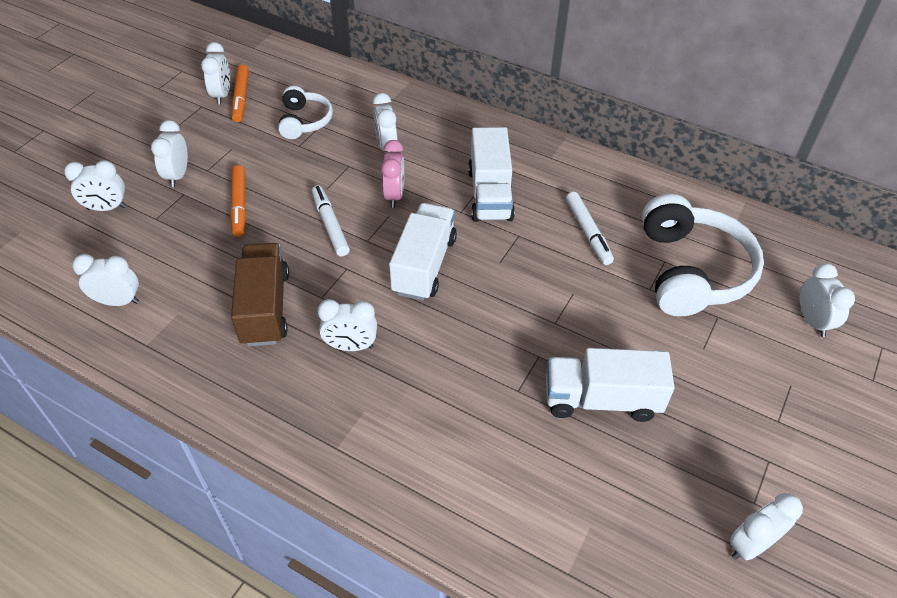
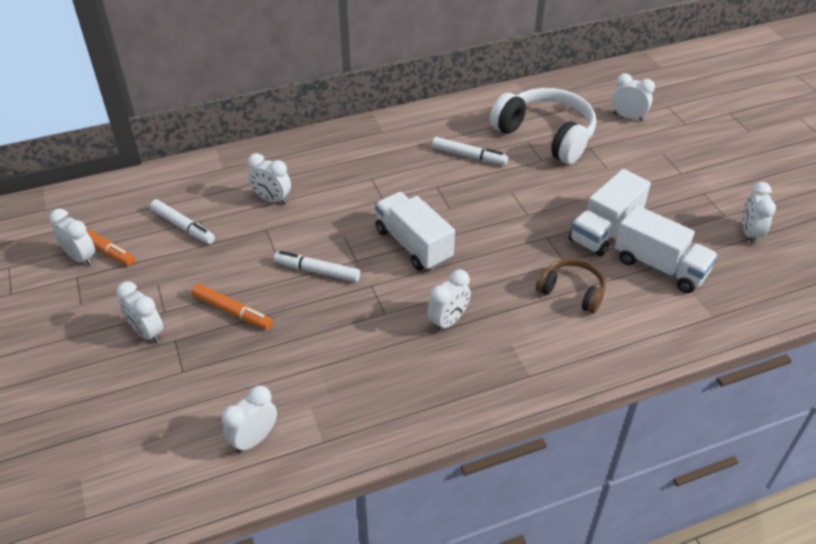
camera: 50 degrees left, 5 degrees down
(107, 208) = (128, 399): white clock -> none
(265, 308) = (361, 350): brown truck -> none
(304, 121) = (183, 226): white headphones -> white marker
(394, 195) = (328, 222): pink clock -> none
(480, 420) = (572, 291): none -> brown headphones
(490, 194) = (383, 177): white truck -> white truck (660, 266)

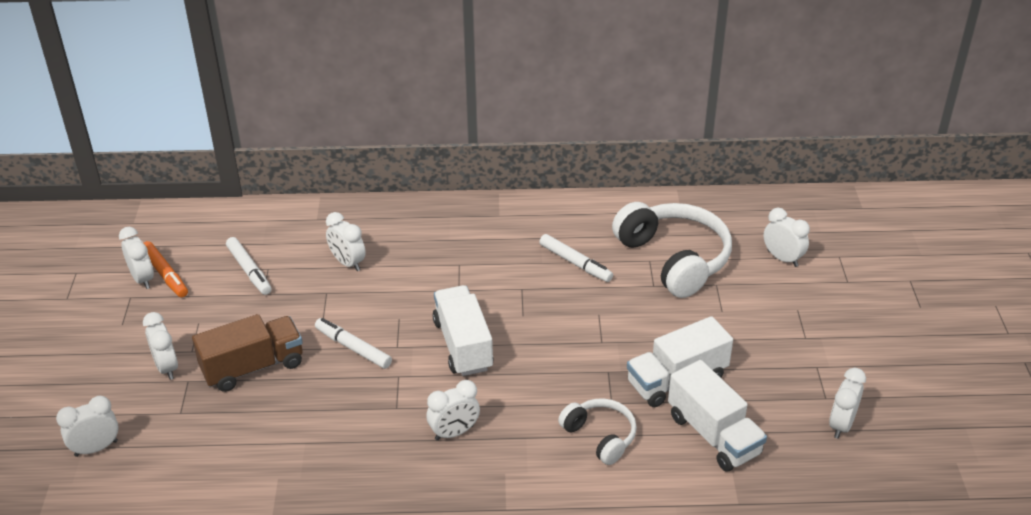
camera: 20 degrees right, 5 degrees down
(232, 311) = (253, 367): orange marker -> brown truck
(254, 439) = (212, 494): white clock -> white clock (96, 448)
(572, 291) = (600, 436): brown headphones -> white headphones

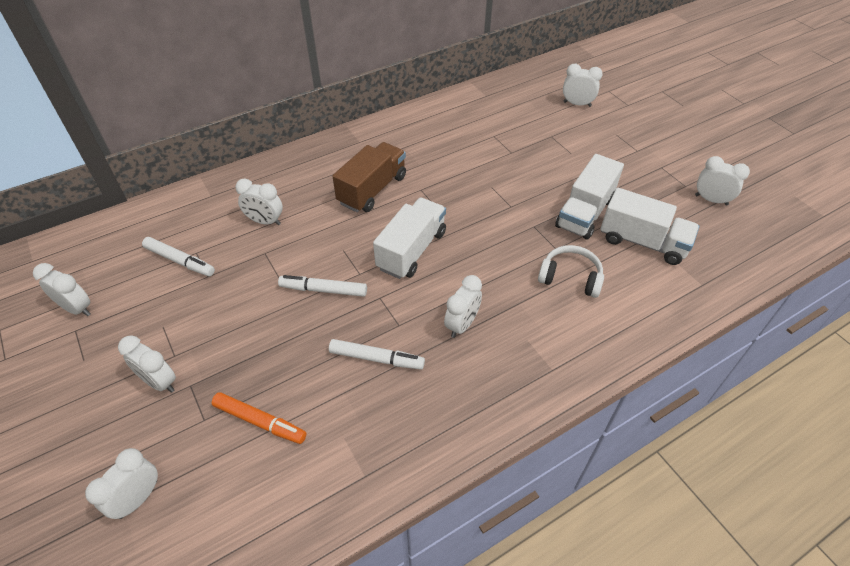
camera: 30 degrees left, 10 degrees up
(165, 274) = (98, 295): orange marker -> orange marker (260, 421)
(253, 367) = (245, 345): brown truck -> brown truck (372, 190)
(463, 345) = (411, 250): white truck -> white truck turned 75 degrees clockwise
(575, 263) = (444, 156): white marker -> white marker (376, 358)
(674, 259) = (509, 129): white headphones -> none
(841, 425) = (711, 200): white clock -> white clock turned 120 degrees clockwise

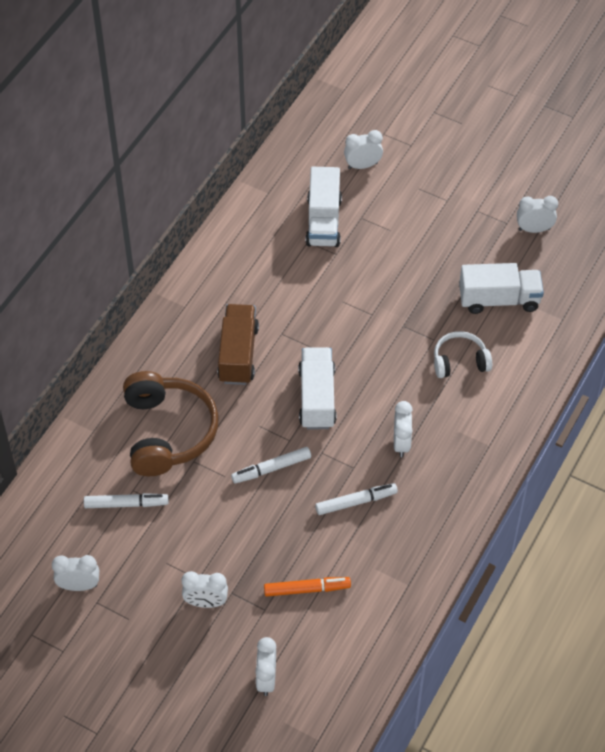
camera: 30 degrees left, 5 degrees up
(265, 221) = (167, 432): white clock -> brown headphones
(585, 213) = (437, 292): white truck -> white truck (323, 221)

